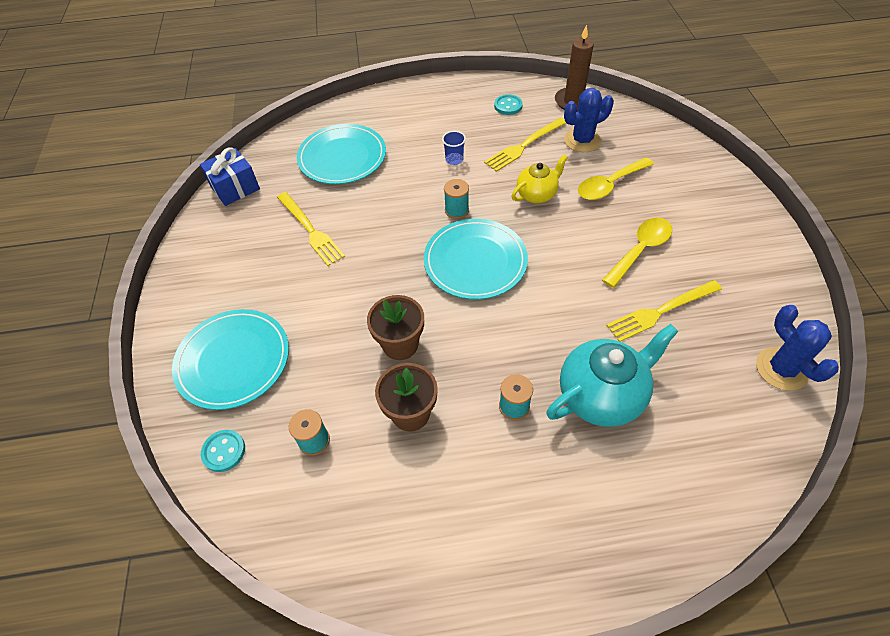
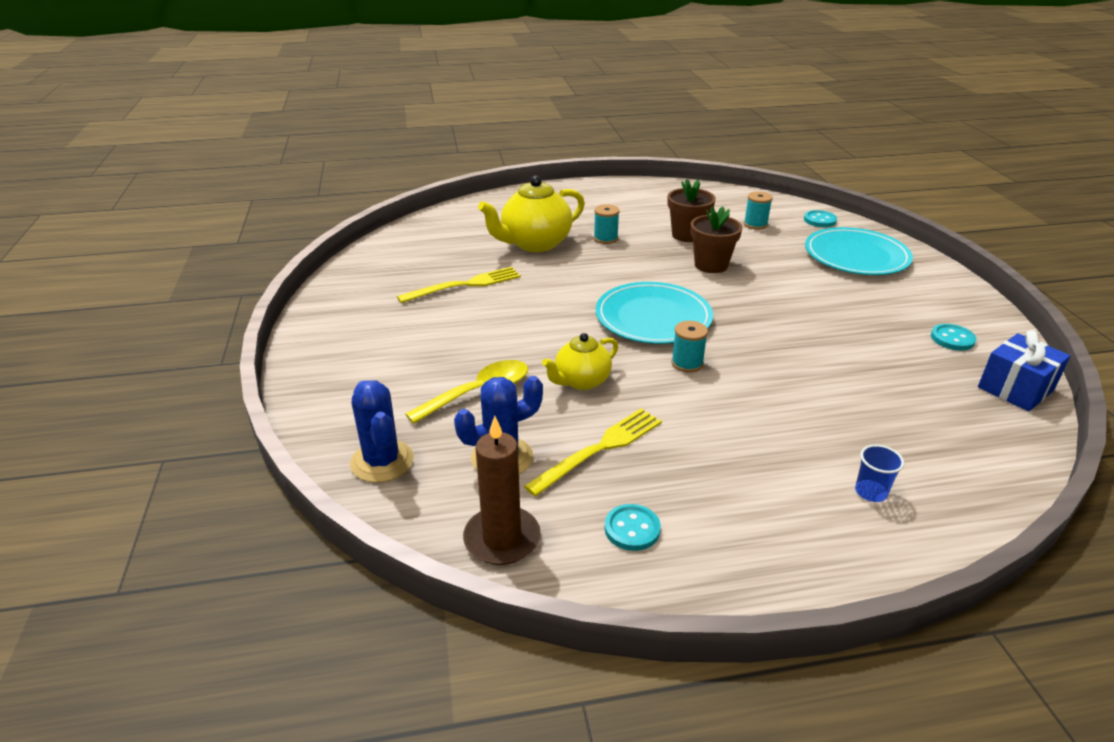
camera: 175 degrees right, 20 degrees down
(237, 234) = (952, 339): none -> turquoise button
(310, 230) = (864, 343): yellow fork -> none
(342, 157) = (890, 431): turquoise plate -> none
(454, 159) = (709, 427): blue cup -> blue cup (870, 492)
(601, 395) = (534, 244): turquoise teapot -> yellow teapot
(640, 250) = (465, 327): yellow spoon -> none
(781, 369) = (379, 256): blue cactus -> blue cactus (382, 461)

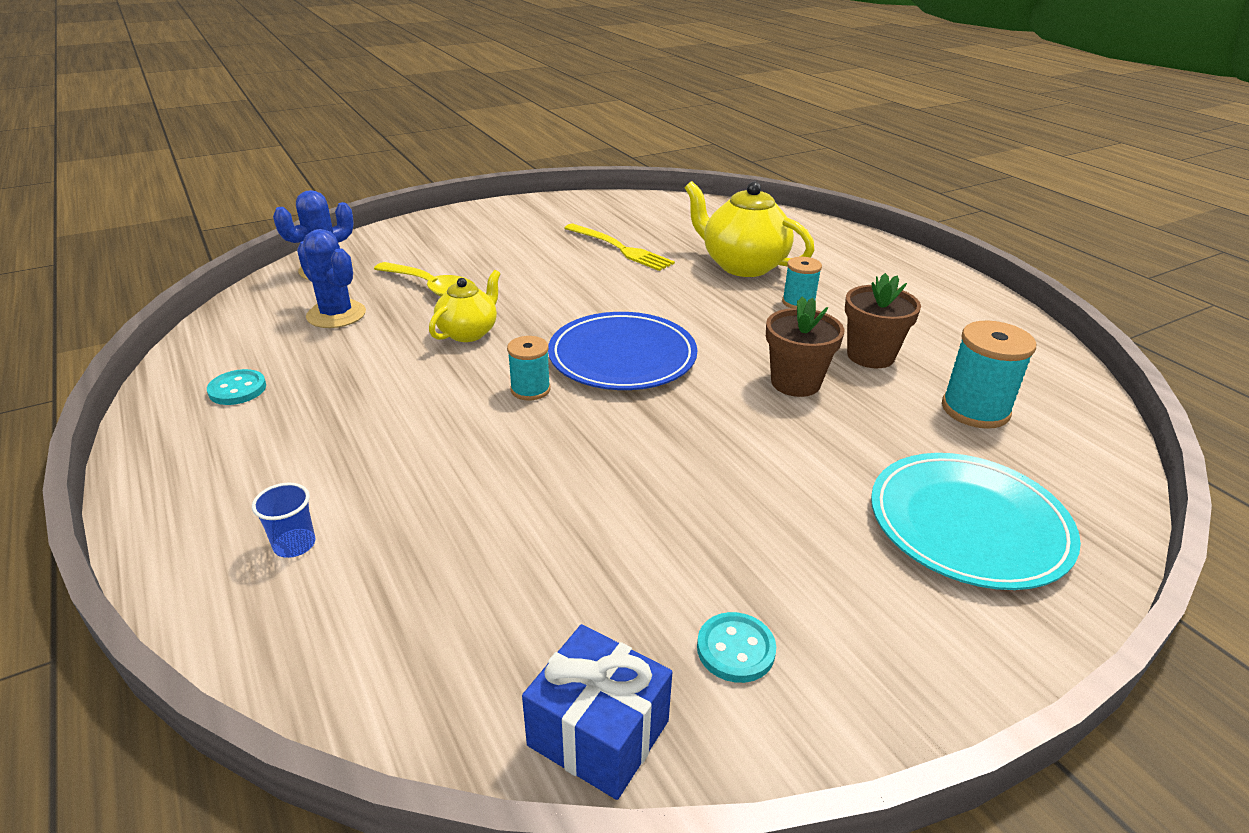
camera: 70 degrees right, 0 degrees up
(502, 539) = (230, 332): brown candle -> none
(581, 381) = (469, 332): yellow teapot -> yellow teapot turned 90 degrees clockwise
(600, 449) = (355, 358): yellow fork -> none
(653, 317) = (622, 356): turquoise plate -> blue plate
(755, 224) = (975, 410): turquoise spool -> turquoise spool, size x1.61
(819, 220) = (1076, 476): turquoise button -> none

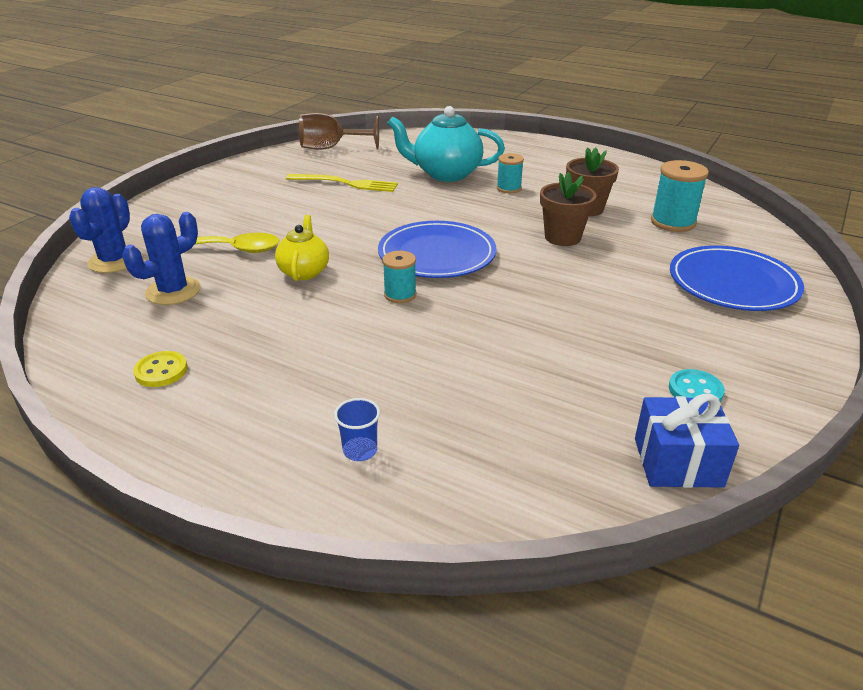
camera: 30 degrees left, 0 degrees up
(237, 389) = (161, 371): turquoise button -> yellow button
(336, 314) = (173, 291): blue cactus -> blue cactus turned 60 degrees counterclockwise
(650, 206) = (331, 148): none -> brown goblet
(742, 265) = (446, 174): yellow teapot -> turquoise teapot
(968, 524) = (733, 283): turquoise plate -> blue plate

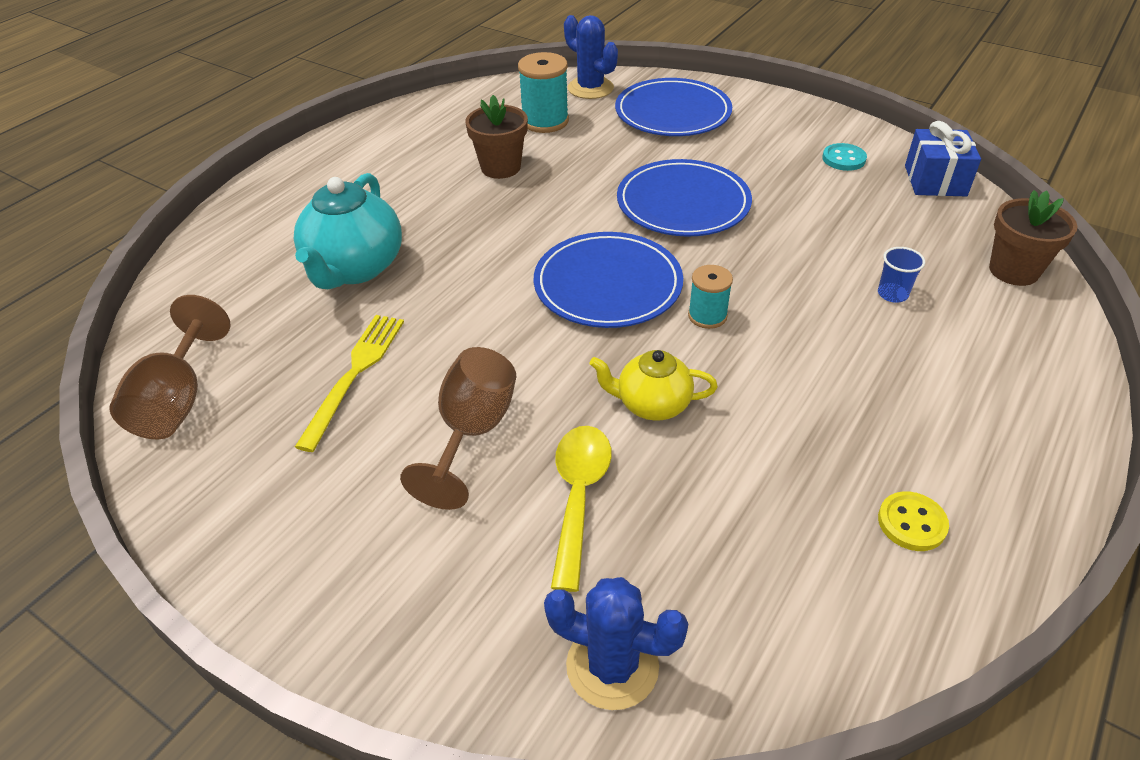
camera: 85 degrees left, 10 degrees up
(173, 291) = (713, 550): blue cactus -> blue cactus (590, 88)
(291, 217) = (472, 432): none -> brown goblet
(360, 450) = (988, 342): blue cup -> blue cup (892, 294)
(509, 188) = (425, 217): turquoise spool -> none
(561, 287) = (683, 203): none -> blue plate
(562, 237) = (572, 191): brown flower pot -> brown flower pot (1013, 270)

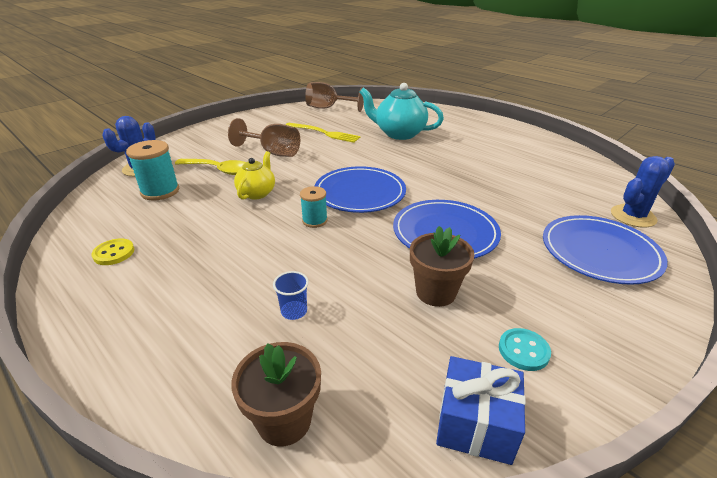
camera: 100 degrees right, 10 degrees down
(500, 167) = (495, 172): brown flower pot -> brown flower pot (435, 292)
(545, 121) = (565, 191): turquoise spool -> turquoise spool (160, 191)

